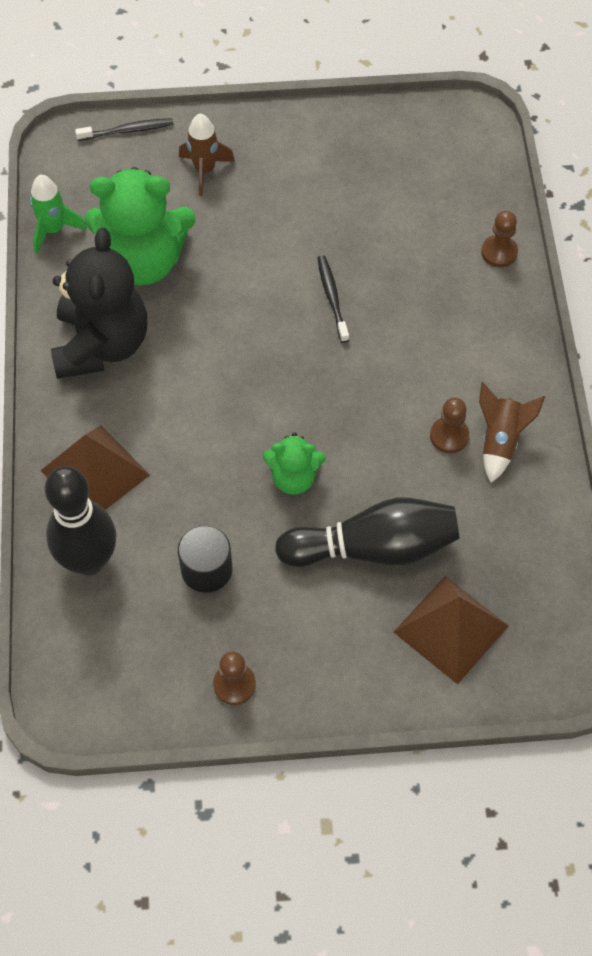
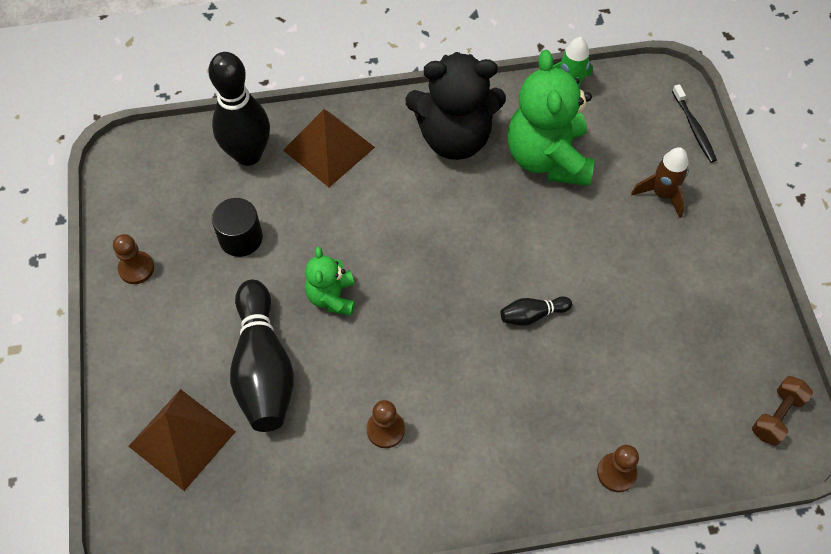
camera: 85 degrees right, 0 degrees up
(332, 298) = (532, 315): black toothbrush -> black bowling pin
(449, 127) = (777, 416): none -> brown dumbbell
(500, 441) = (383, 479): brown rocket -> none

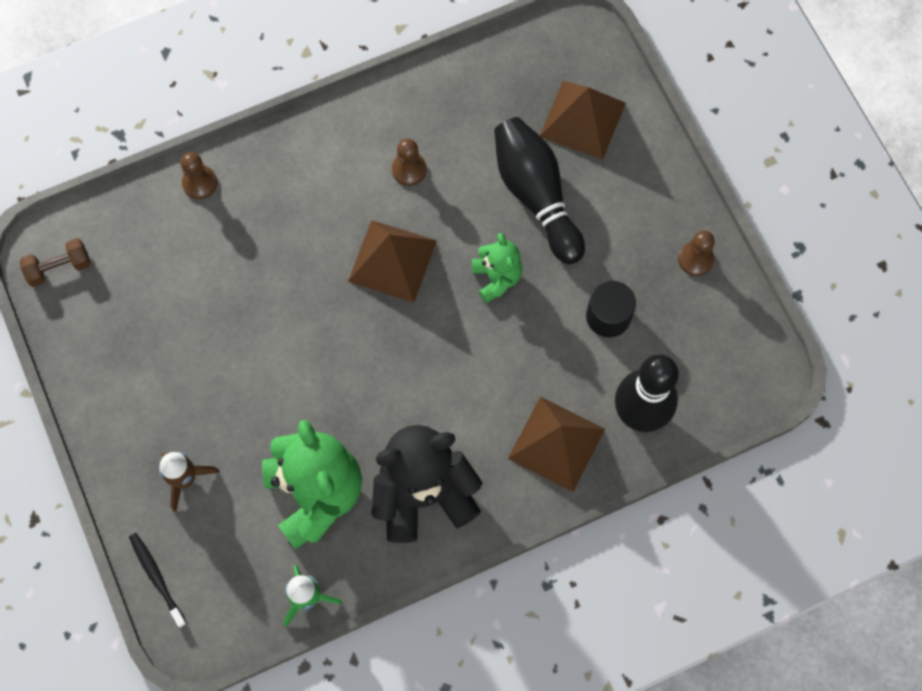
camera: 165 degrees right, 10 degrees up
(429, 338) = (392, 261): none -> brown pyramid
(532, 315) = (299, 308): black bowling pin -> none
(777, 416) = (59, 268): brown dumbbell -> brown dumbbell turned 45 degrees clockwise

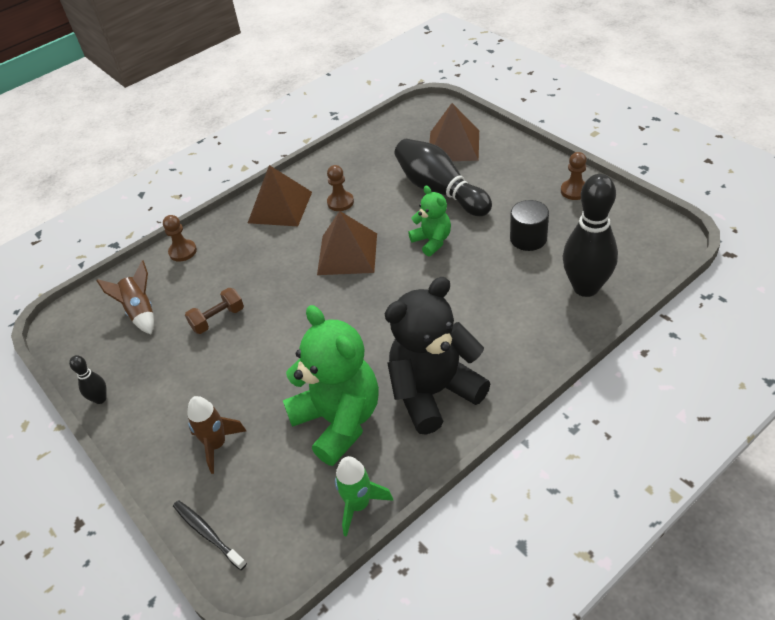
camera: 10 degrees left, 25 degrees down
(59, 268) = (77, 332): brown dumbbell -> brown dumbbell (218, 319)
(74, 375) = (100, 399): none -> black bowling pin
(134, 263) = (140, 312): none -> brown rocket
(556, 444) = (529, 325): brown pyramid -> brown pyramid (280, 207)

